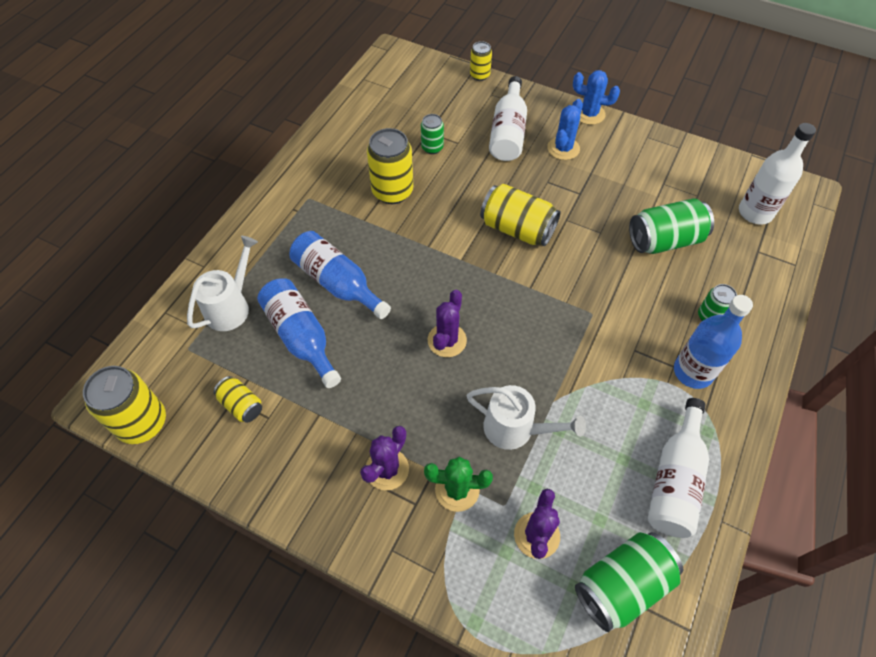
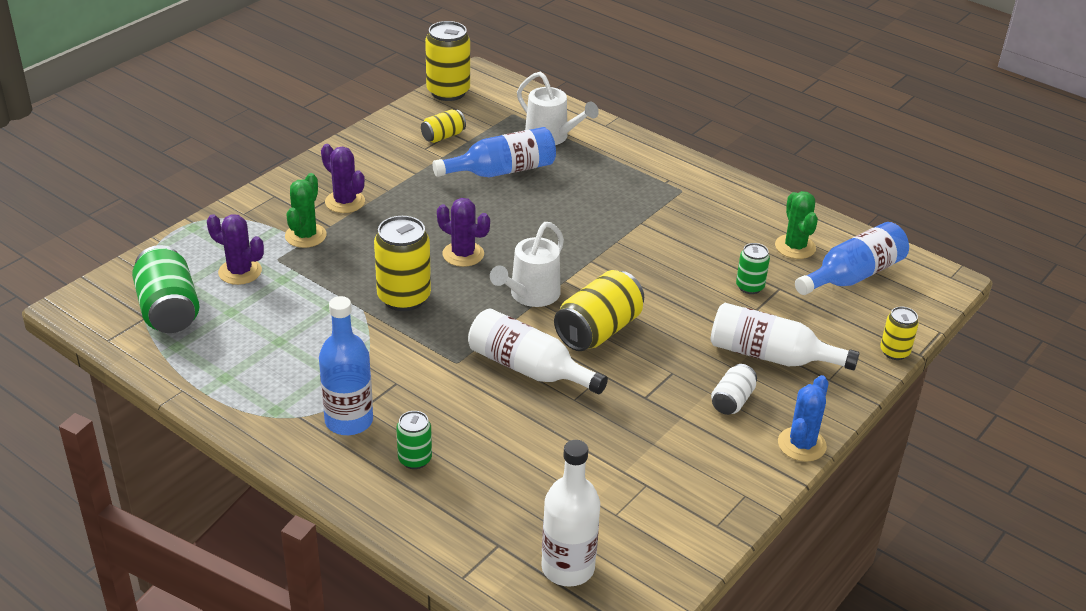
camera: 100 degrees right, 20 degrees down
(337, 283) = (559, 197): blue bottle -> blue bottle (853, 275)
(373, 126) = (795, 247): none -> green cactus
(392, 191) = (680, 247): yellow can -> yellow can (404, 298)
(516, 429) = (345, 280): white watering can -> white watering can (530, 295)
(563, 148) = (732, 401): blue cactus -> white can
(664, 240) = (544, 455): green can -> none
(675, 480) = (239, 370): white bottle -> white bottle (528, 369)

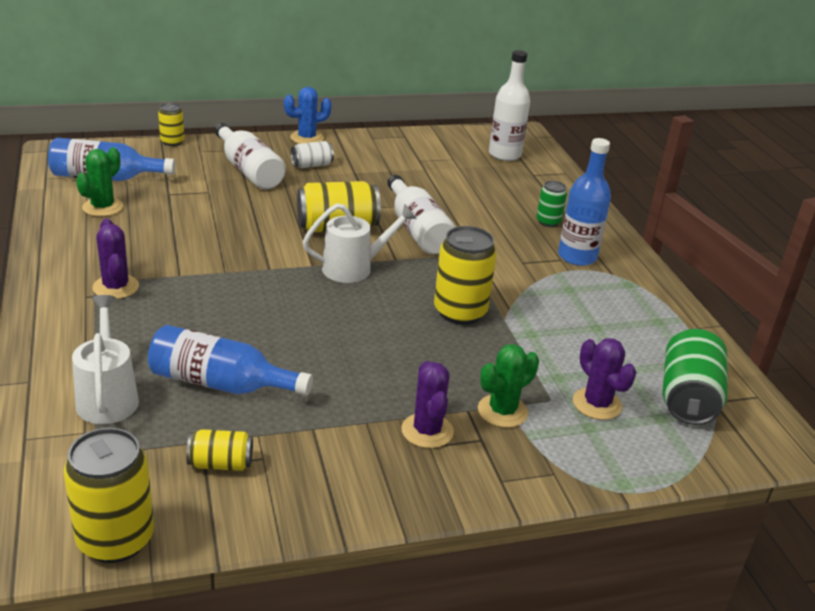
camera: 145 degrees left, 5 degrees down
(463, 254) = (368, 322): purple cactus -> purple cactus (116, 287)
(750, 287) = (187, 203): green can -> none

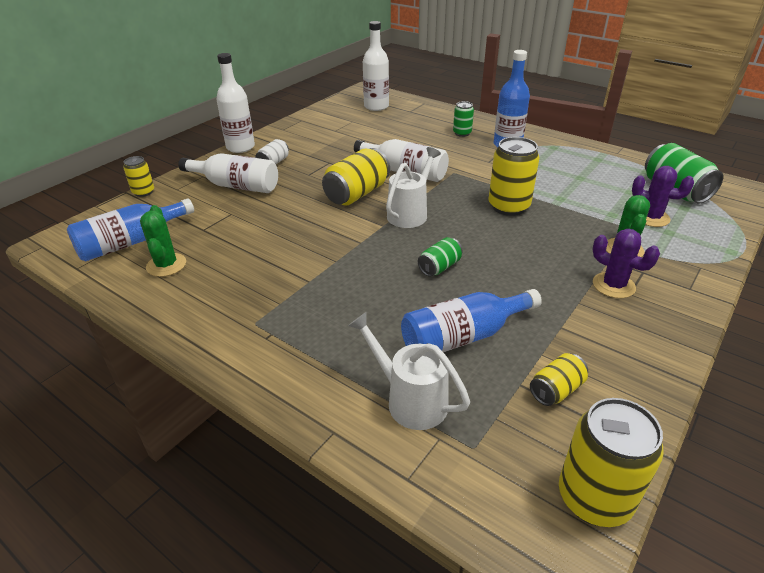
camera: 35 degrees left, 5 degrees up
(116, 287) = (277, 317): purple cactus -> none
(298, 324) = (439, 267): none -> green can
(307, 138) = (240, 147): blue cactus -> white bottle

